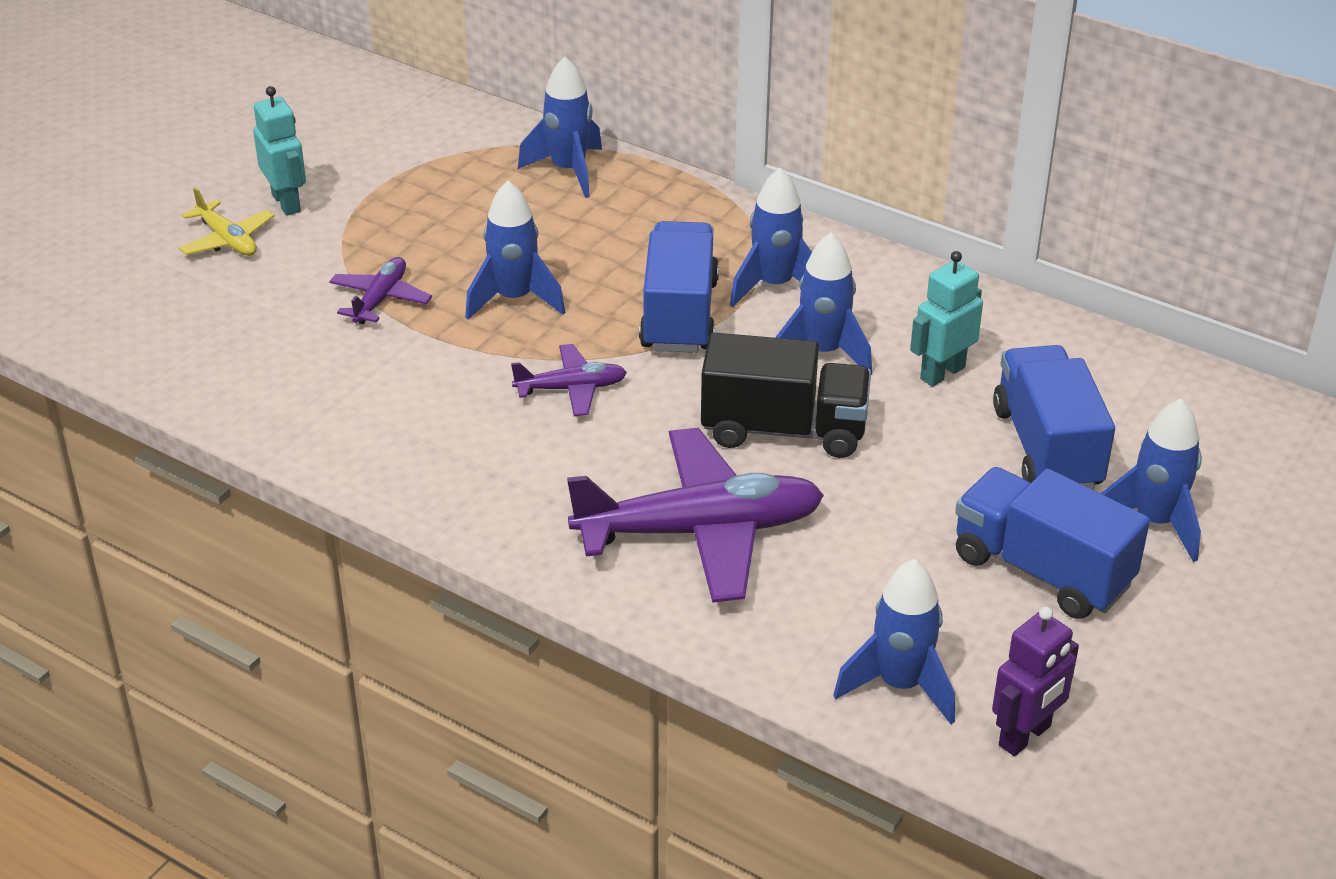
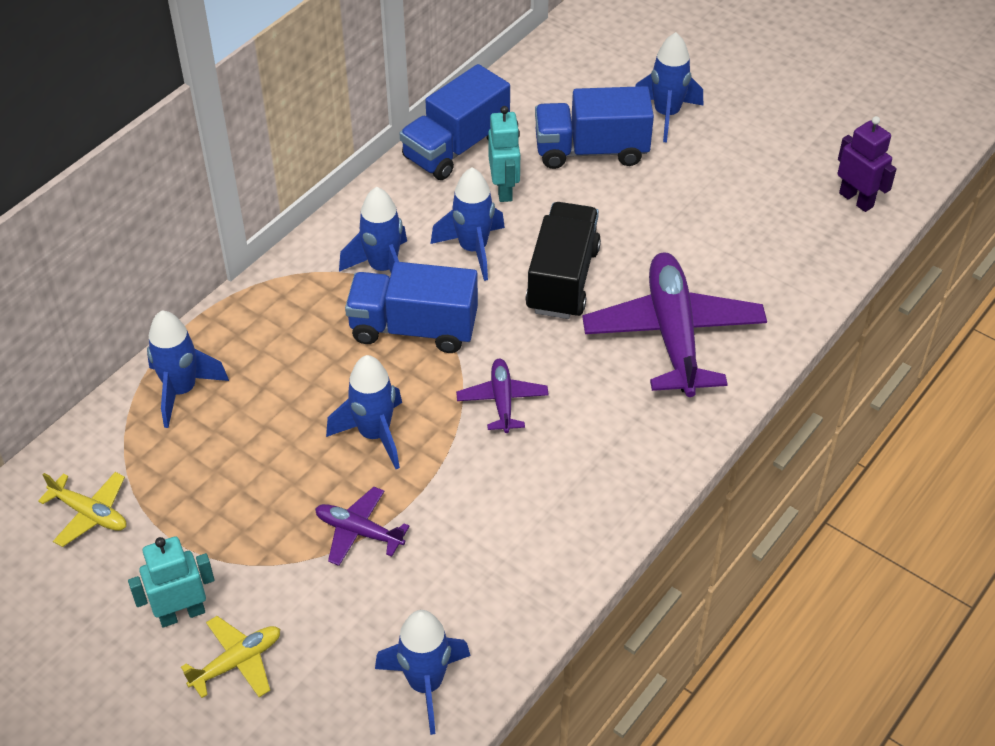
camera: 85 degrees left, 10 degrees up
(408, 138) = (90, 513): none -> yellow plane
(900, 685) = (818, 249): blue rocket -> blue rocket (426, 684)
(942, 373) = (504, 189): turquoise robot -> turquoise robot turned 150 degrees counterclockwise
(1042, 570) = (712, 171): blue truck -> blue truck (456, 147)

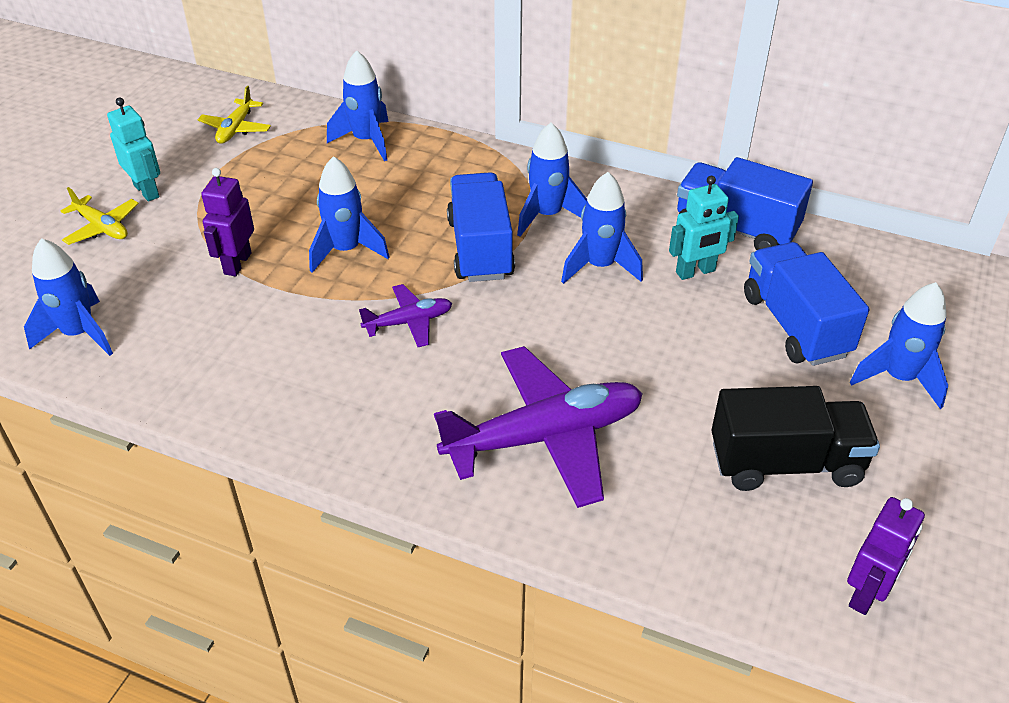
camera: 75 degrees right, 5 degrees down
(359, 531) = (237, 263): purple plane -> purple robot
(562, 279) = (588, 336): black truck -> black truck (785, 463)

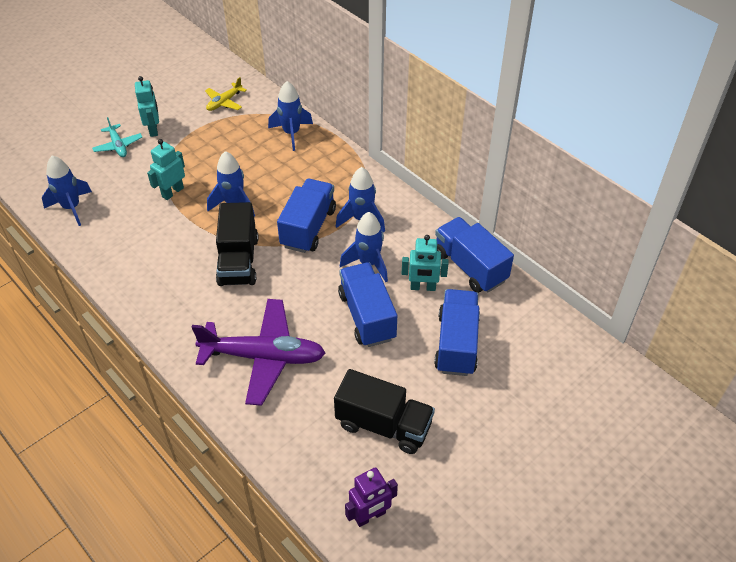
camera: 25 degrees right, 5 degrees up
(102, 227) = (118, 146): yellow plane -> turquoise plane
(237, 263) = (172, 192): purple robot -> turquoise robot
(409, 322) = (238, 261): purple plane -> black truck
(650, 332) = (367, 316): none -> blue truck
(898, 378) = (492, 401): blue rocket -> none

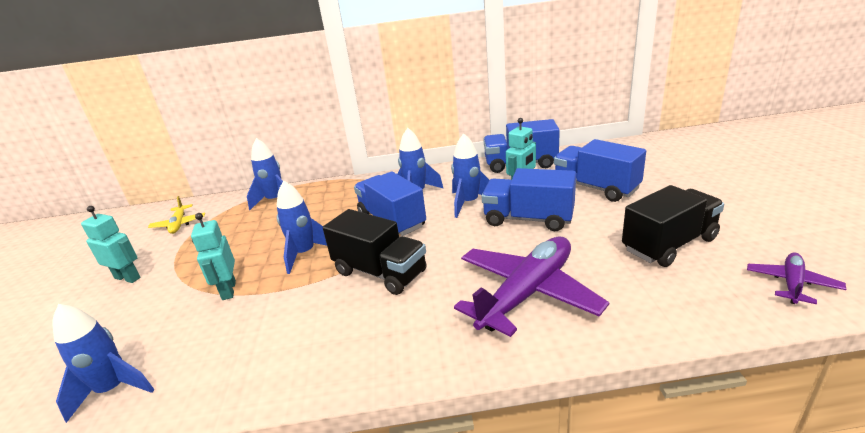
camera: 50 degrees left, 20 degrees down
(118, 146) = (99, 312): turquoise plane -> none
(370, 516) = (792, 284): purple robot -> purple plane

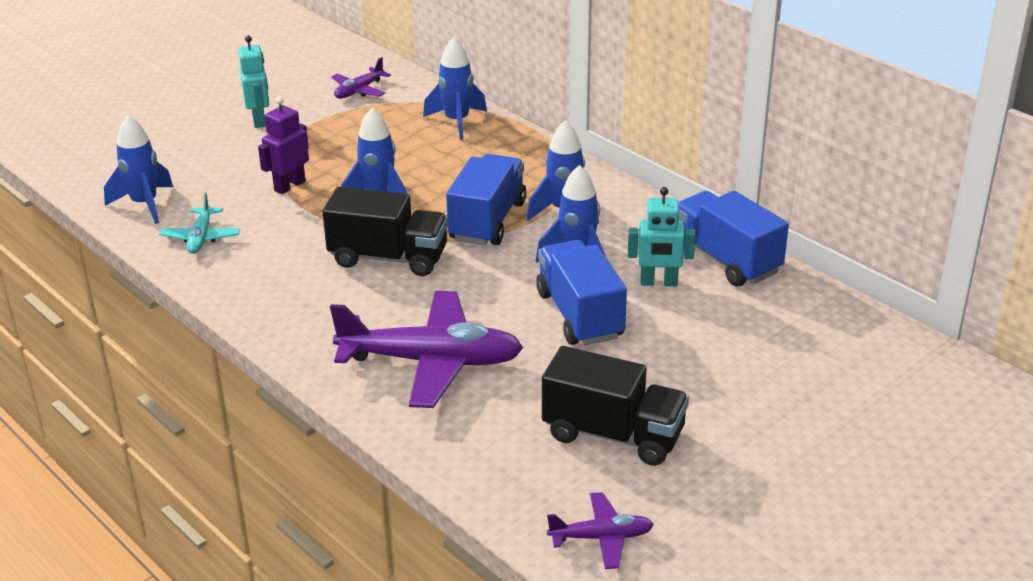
camera: 50 degrees right, 5 degrees up
(179, 224) = (359, 90): yellow plane -> purple plane
(217, 367) = (201, 238): none -> turquoise plane
(228, 290) = (289, 186): turquoise robot -> purple robot
(380, 272) = (388, 258): black truck -> black truck turned 75 degrees counterclockwise
(596, 188) = (713, 343): blue truck -> none

